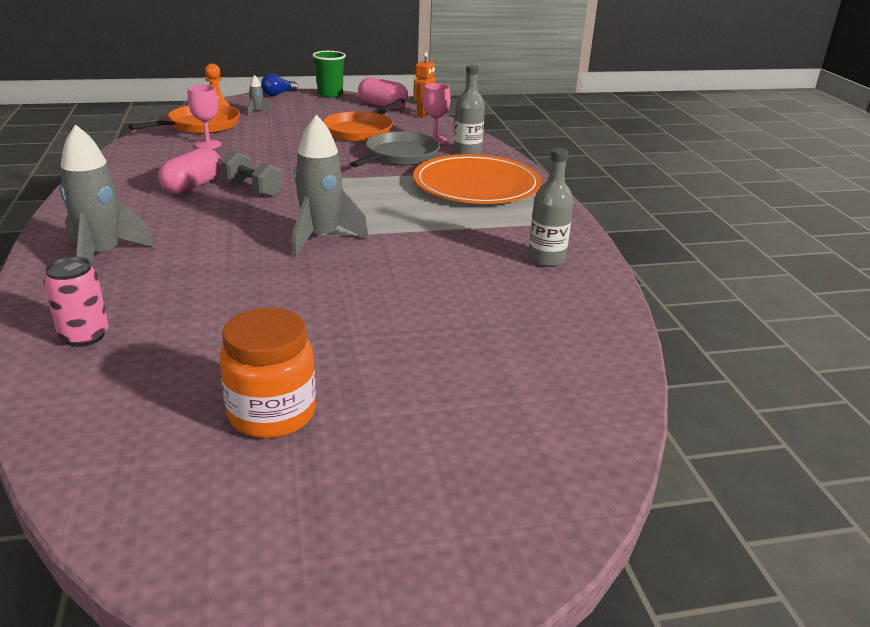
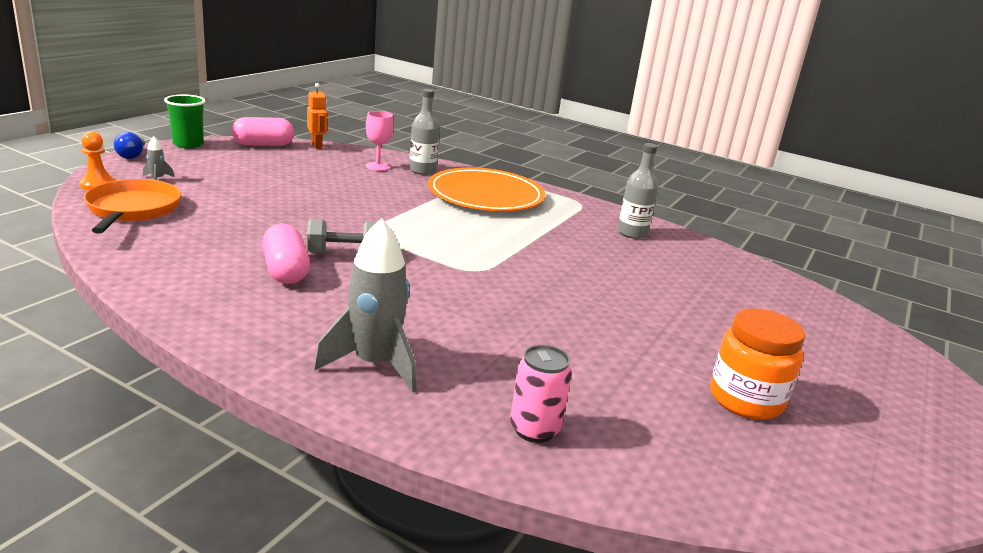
camera: 50 degrees left, 5 degrees down
(208, 144) = (193, 227): pink goblet -> none
(321, 238) = (491, 273): grey rocket -> none
(360, 131) = (302, 174): orange pan -> none
(400, 156) = (384, 187): grey pan -> none

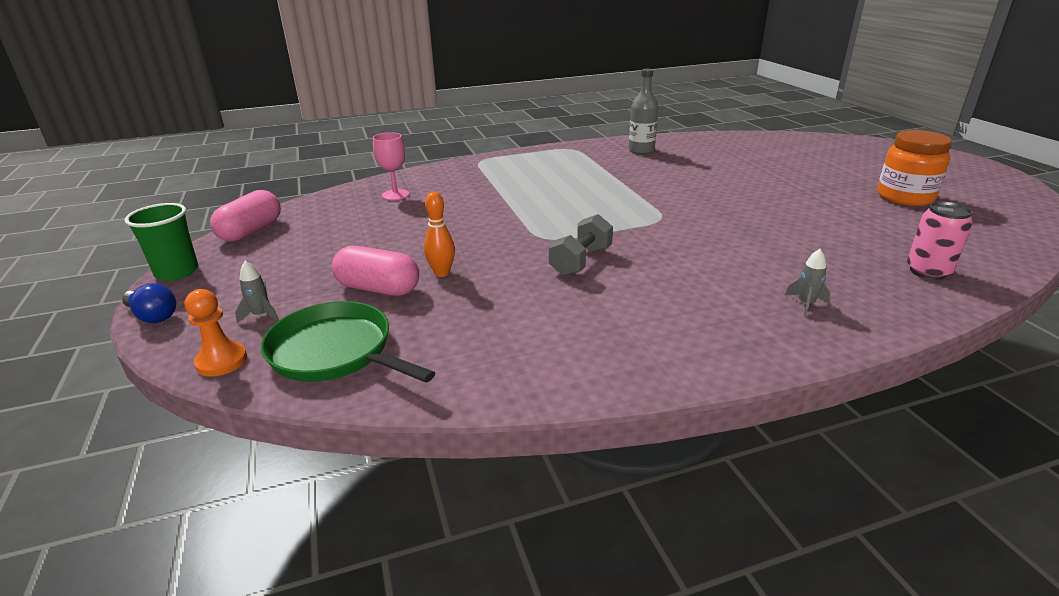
camera: 45 degrees left, 5 degrees up
(132, 209) = (335, 352): orange pan -> green pan
(268, 212) = (442, 273): none -> orange bowling pin
(285, 271) = (593, 298): pink capsule -> pink capsule (378, 288)
(317, 145) = (298, 206): orange robot -> none
(374, 364) = (806, 304): grey rocket -> grey rocket, size x0.42
(422, 170) = (431, 180): grey bottle -> none
(485, 195) = (516, 173): orange plate -> none

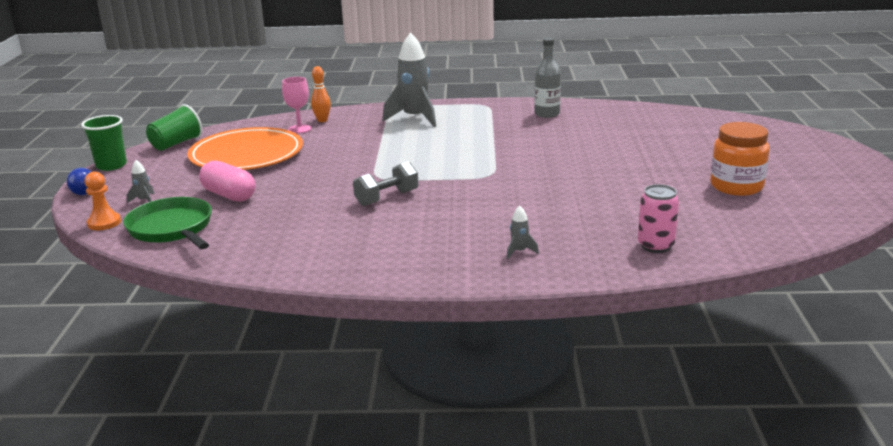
camera: 20 degrees right, 5 degrees down
(251, 231) = (176, 144): pink capsule -> green cup
(356, 232) = (246, 154): none -> orange plate
(442, 273) = (280, 191): orange bowling pin -> orange bowling pin (322, 120)
(514, 169) = (415, 118): none -> grey rocket

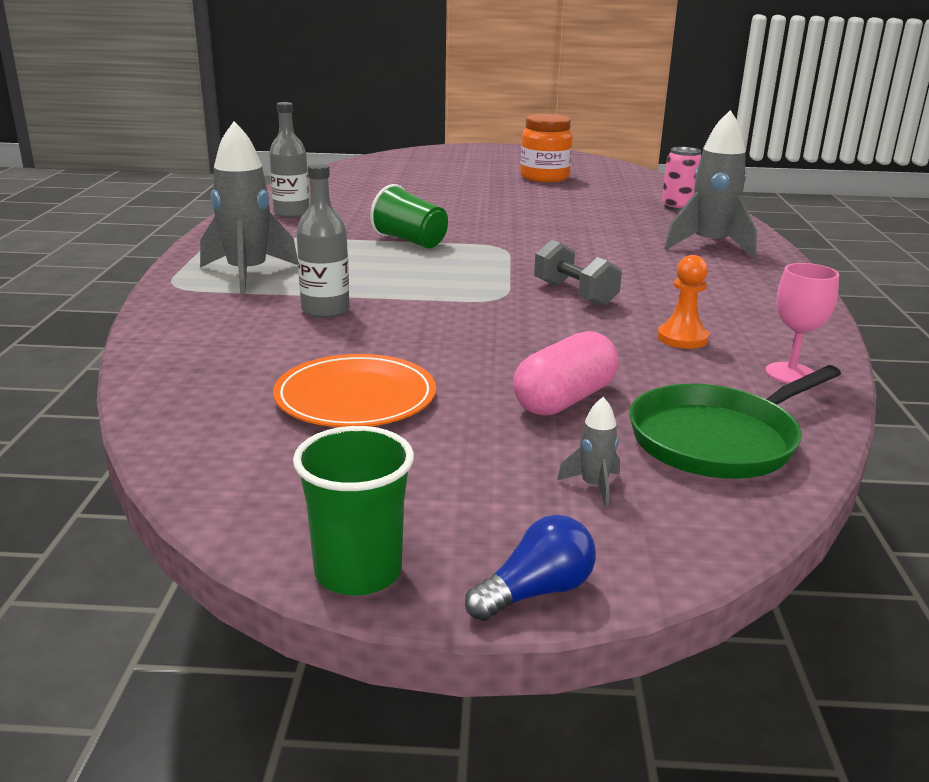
camera: 90 degrees left, 0 degrees up
(104, 223) = (716, 520): orange pawn -> orange pawn (682, 338)
(176, 144) = (235, 487): green cup -> green cup (410, 241)
(246, 154) = (355, 397): orange plate -> orange plate, size x0.66
(299, 129) = (233, 355): pink goblet -> pink goblet (790, 373)
(322, 120) = (196, 337): orange bowling pin -> none
(358, 139) = (325, 310): none -> grey bottle
(519, 252) = (710, 246): grey rocket -> grey rocket, size x2.37

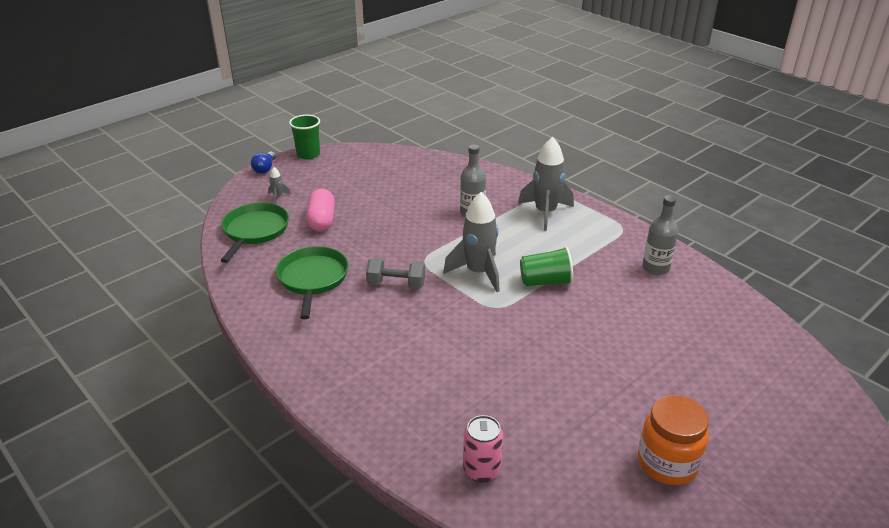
camera: 135 degrees right, 10 degrees up
(355, 397) = (387, 187): orange plate -> none
(682, 338) = (313, 279): orange pawn -> green pan
(710, 246) = (386, 398): grey rocket -> grey rocket (478, 272)
(790, 373) = (249, 280): pink goblet -> none

